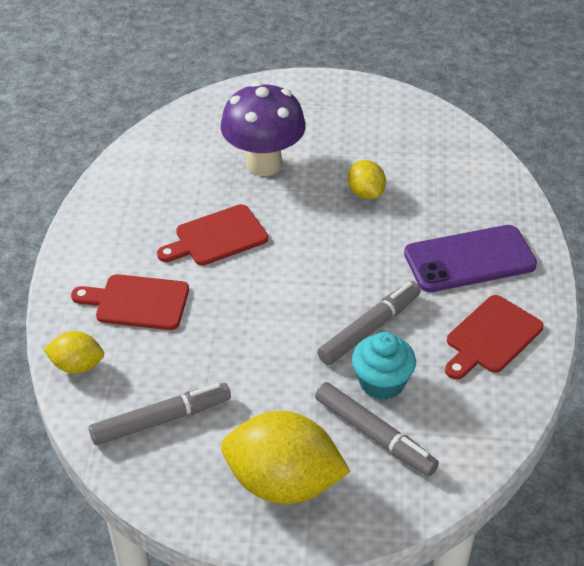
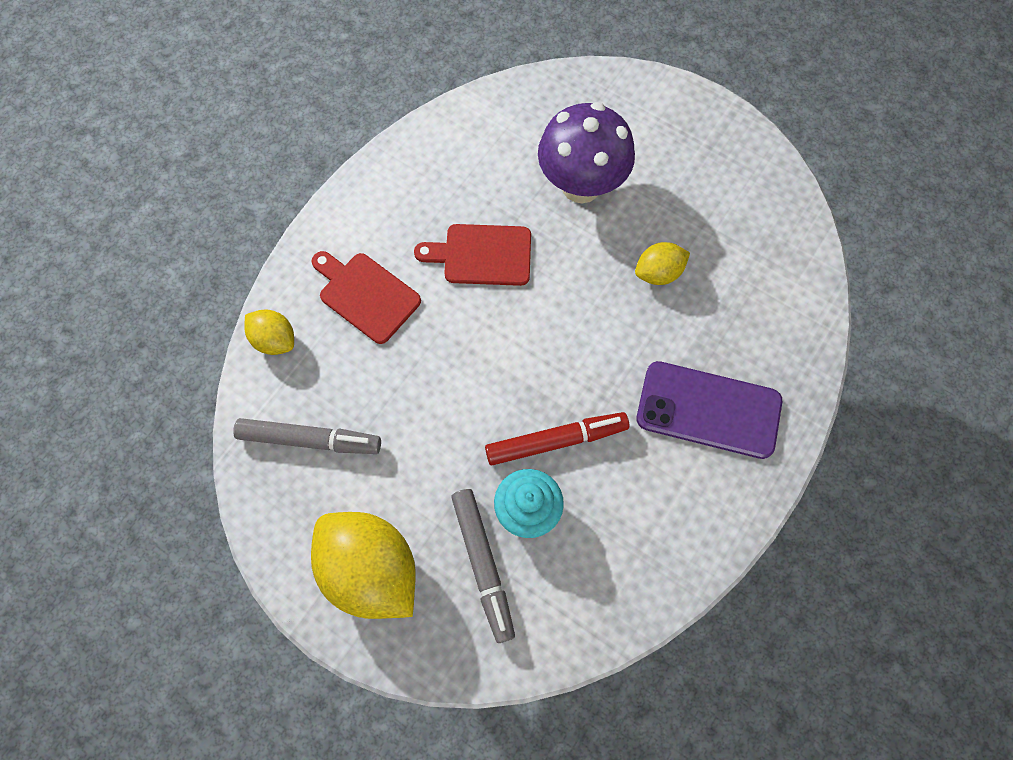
camera: 30 degrees right, 25 degrees up
(365, 193) = (658, 273): yellow lemon -> yellow lemon turned 60 degrees clockwise
(369, 329) = (556, 441): grey marker -> red marker
(491, 337) = (666, 516): red cutting board -> none

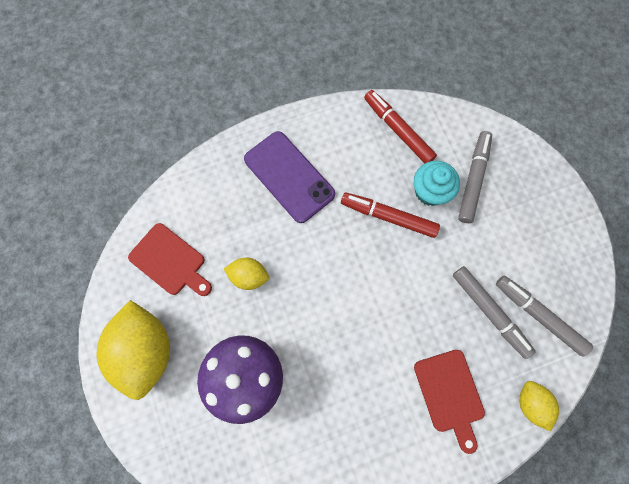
camera: 145 degrees left, 5 degrees up
(369, 406) = (489, 312): none -> grey marker
(371, 569) = (538, 216): yellow lemon -> yellow lemon (147, 350)
(482, 255) = (352, 369): red cutting board -> red cutting board (170, 261)
(625, 569) = (398, 130): none -> red marker

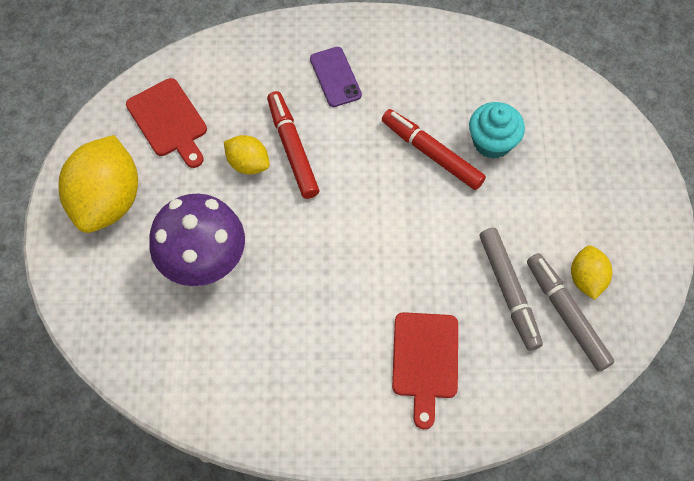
camera: 20 degrees right, 10 degrees down
(289, 176) = (335, 77): purple phone -> purple phone, size x0.58
(398, 130) = (481, 67): red marker -> red marker (292, 149)
(473, 179) = (549, 145): grey marker -> none
(530, 403) = (517, 403): yellow lemon -> yellow lemon (586, 279)

